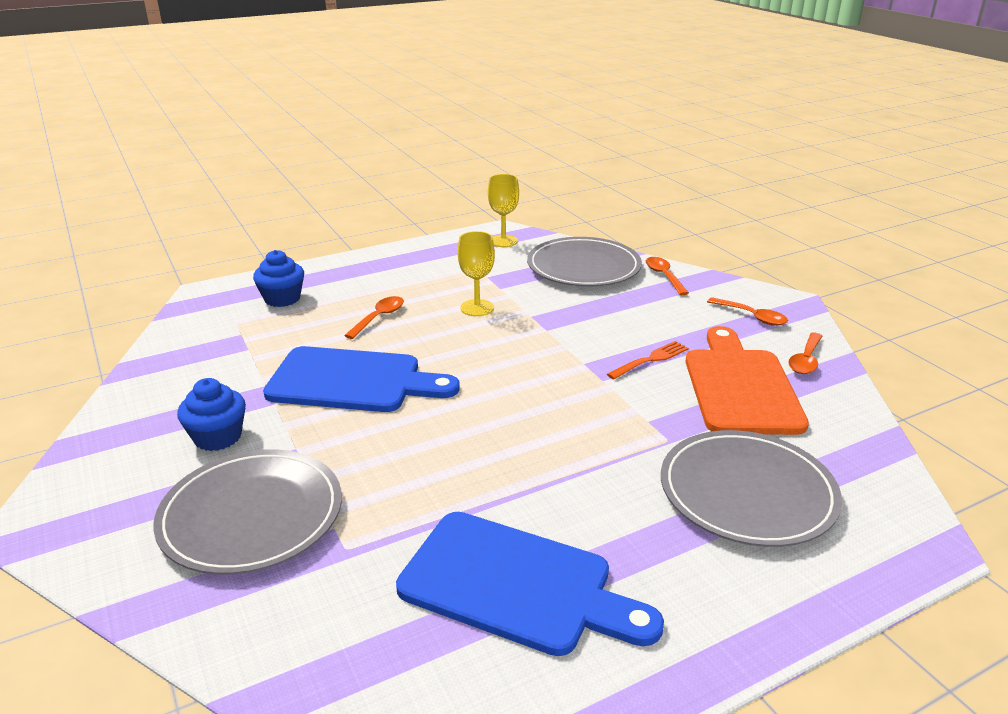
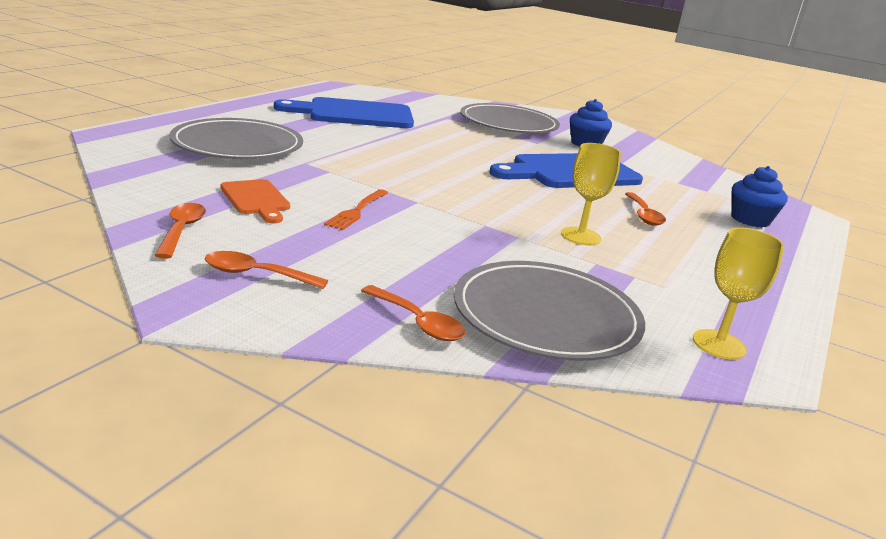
camera: 145 degrees right, 5 degrees down
(739, 386) = (256, 199): orange cutting board -> orange cutting board, size x0.52

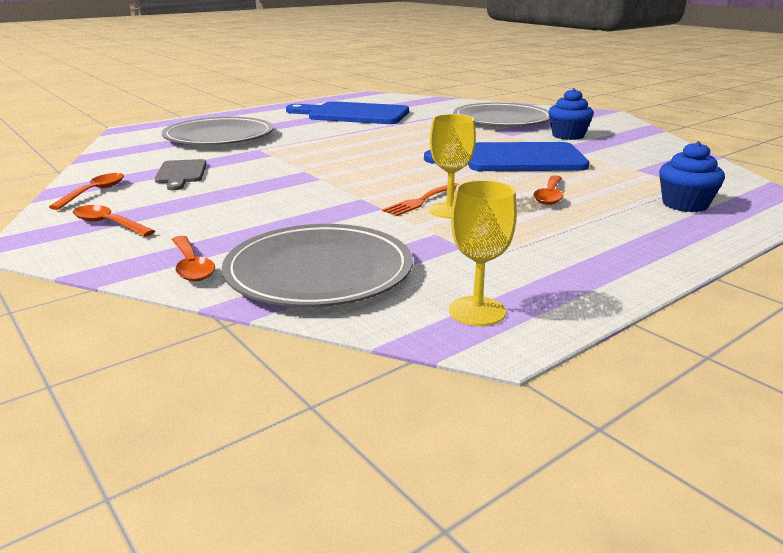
camera: 25 degrees right, 0 degrees up
(256, 199) = (181, 173): orange cutting board -> grey cutting board
(357, 210) = (255, 183): orange fork -> orange fork (422, 200)

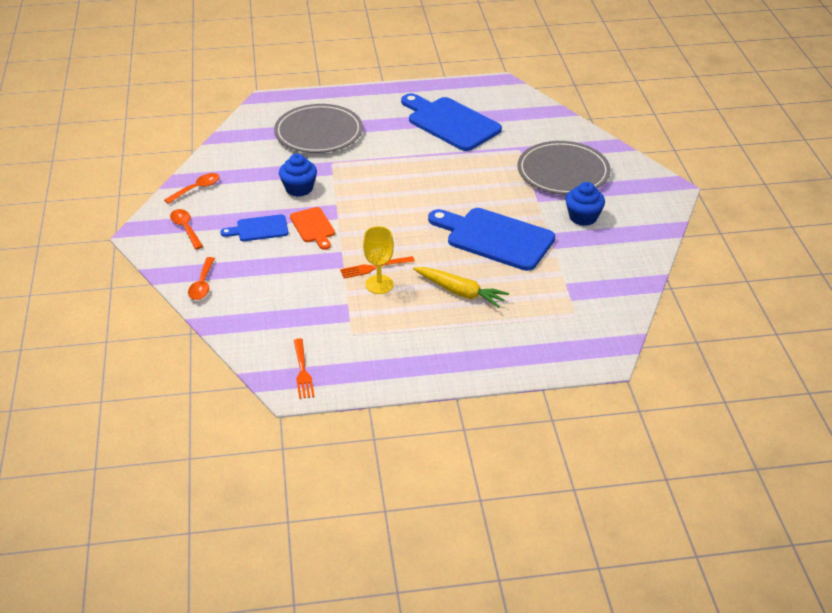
camera: 30 degrees right, 15 degrees up
(181, 173) = (258, 182): grey cutting board -> none
(225, 204) = (259, 229): none -> blue cutting board
(298, 189) = (313, 227): none -> orange cutting board
(319, 271) = (258, 312): grey plate -> none
(477, 311) = (302, 371): yellow goblet -> orange fork
(550, 196) = (460, 292): orange spoon -> yellow carrot
(685, 204) = (535, 334): blue cupcake -> blue cupcake (299, 188)

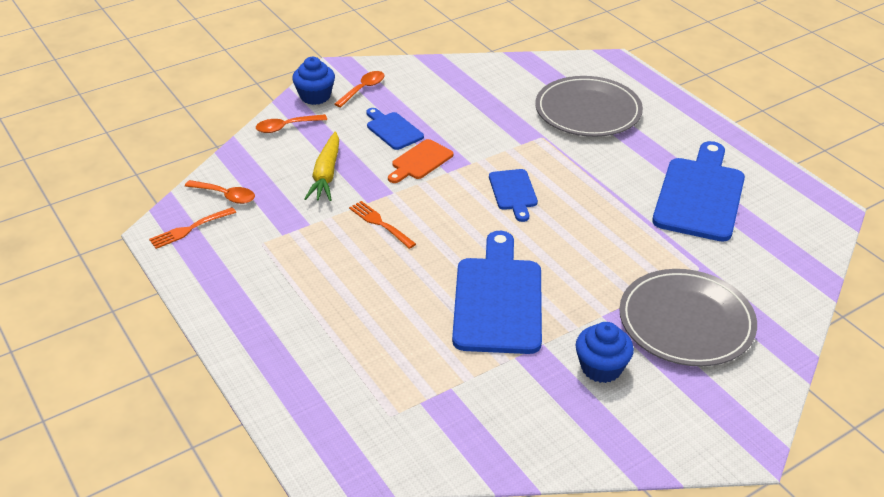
camera: 65 degrees right, 0 degrees up
(197, 189) = (428, 74): orange spoon -> orange spoon (226, 196)
(299, 188) = (478, 131): blue cupcake -> blue cupcake (315, 96)
(379, 284) = (353, 236): yellow goblet -> none
(386, 196) = (513, 192): none -> blue cutting board
(460, 292) = (377, 301): yellow carrot -> yellow carrot (326, 174)

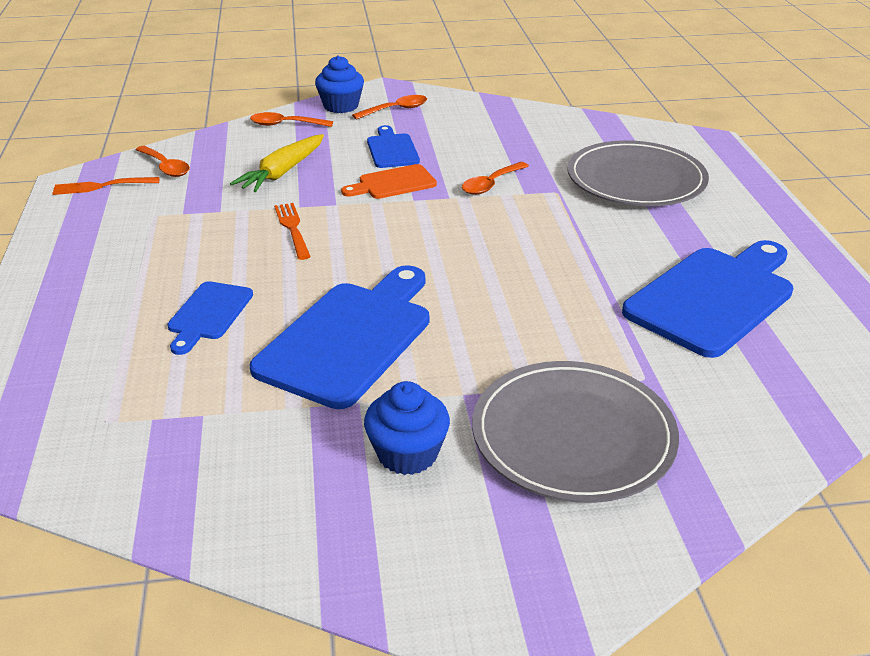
camera: 25 degrees right, 5 degrees down
(492, 143) = (491, 184): none -> orange spoon
(513, 192) = (472, 236): blue cutting board -> blue cutting board (209, 314)

